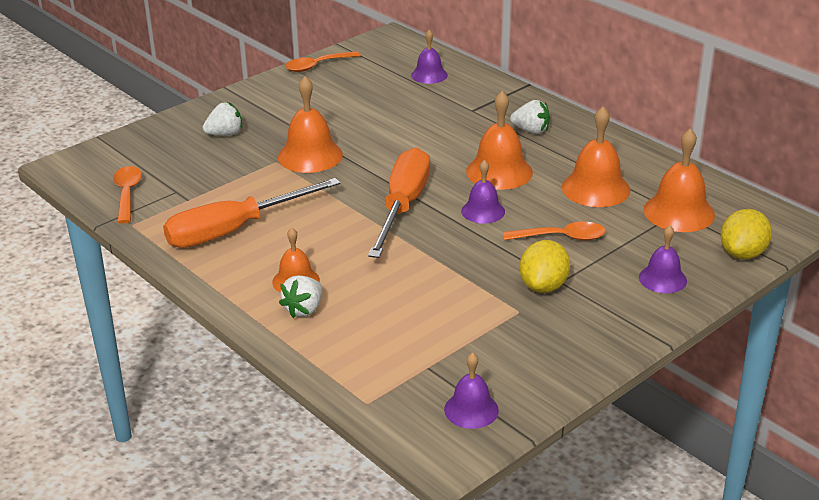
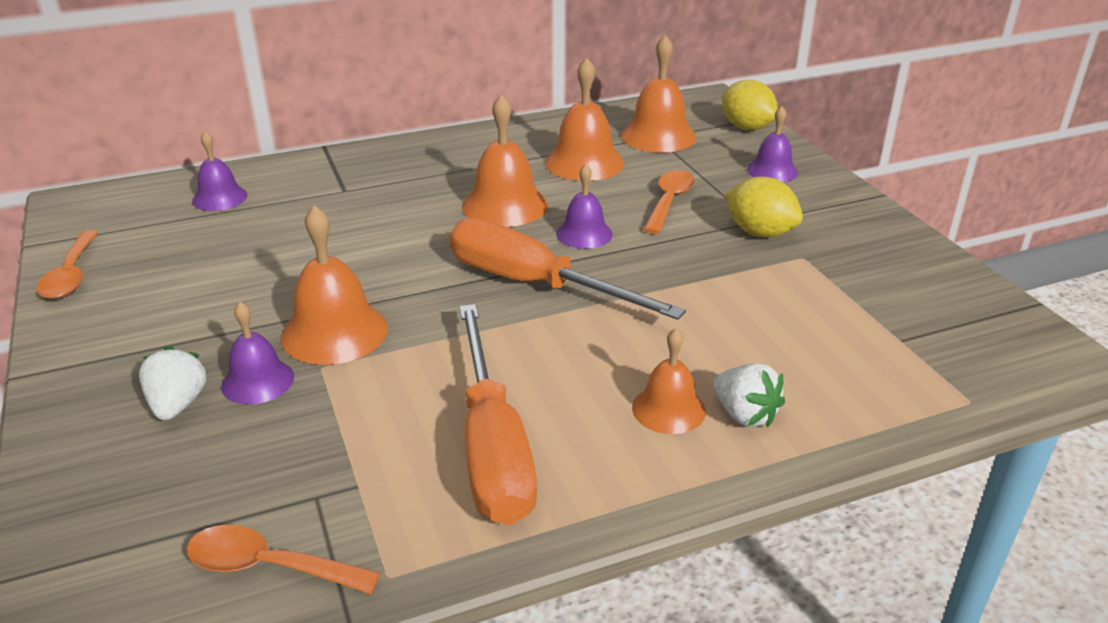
camera: 70 degrees left, 0 degrees up
(471, 409) = (987, 328): purple bell -> purple bell (257, 381)
(531, 130) = (431, 168): white strawberry -> none

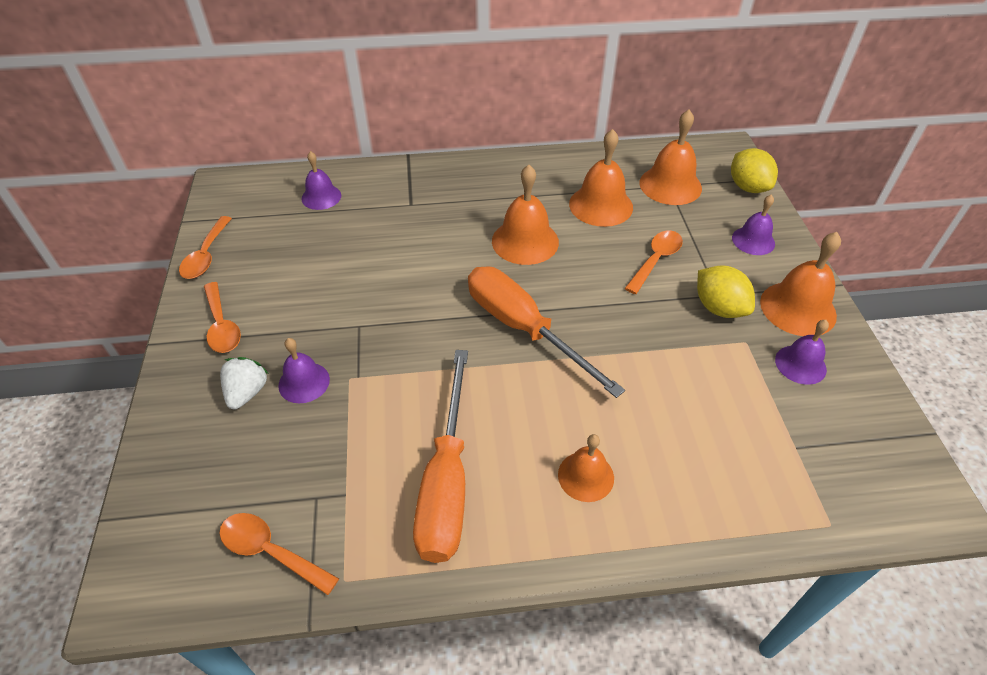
camera: 15 degrees right, 15 degrees up
(117, 342) = (222, 326): none -> orange spoon
(334, 332) = (367, 346): orange bell -> orange bell (798, 308)
(584, 234) = (577, 283): purple bell -> purple bell (800, 364)
(744, 415) = (642, 495): white strawberry -> none

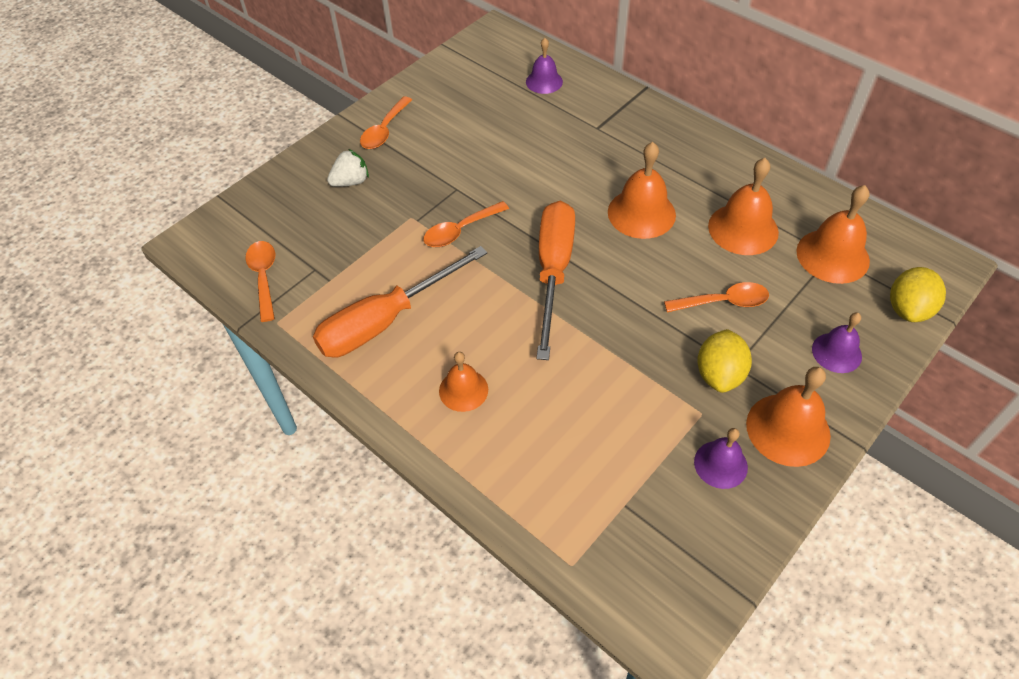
camera: 50 degrees right, 5 degrees up
(206, 255) = (428, 77): orange spoon -> orange spoon (460, 231)
(304, 382) = (385, 199): purple bell -> none

